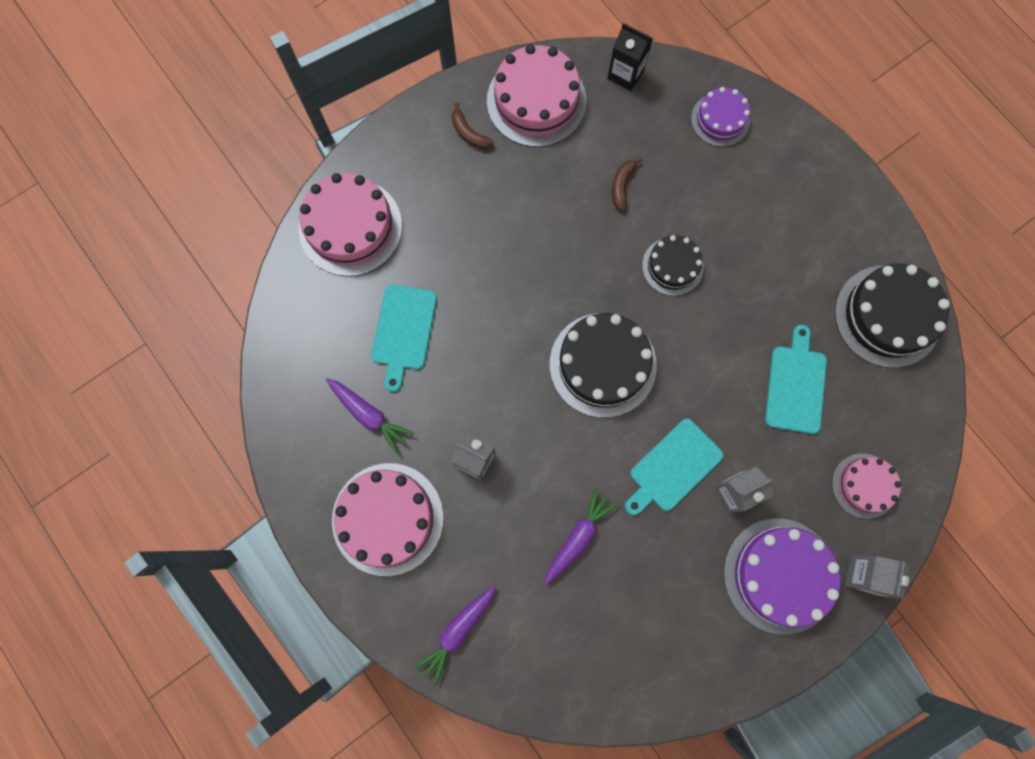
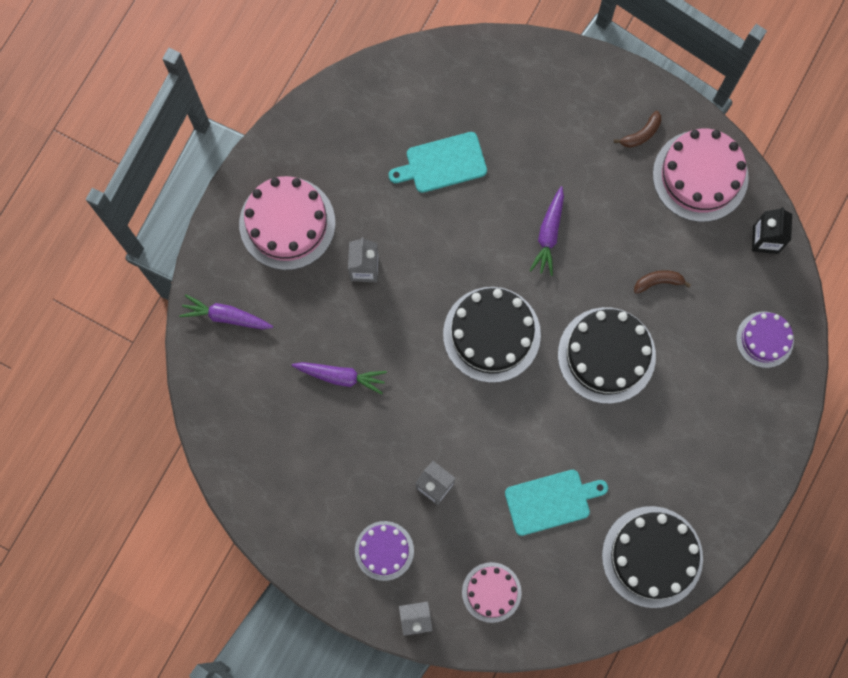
camera: 65 degrees right, 0 degrees up
(350, 227) = (509, 79): pink cake -> none
(369, 415) = (361, 170): purple carrot -> purple carrot (549, 234)
(469, 133) = (641, 134): brown banana -> brown banana turned 150 degrees counterclockwise
(672, 266) = (606, 355): black cake -> black cake, size x1.70
(673, 467) = (432, 428): turquoise cutting board -> none
(780, 575) = (384, 550): purple cake -> purple cake, size x0.59

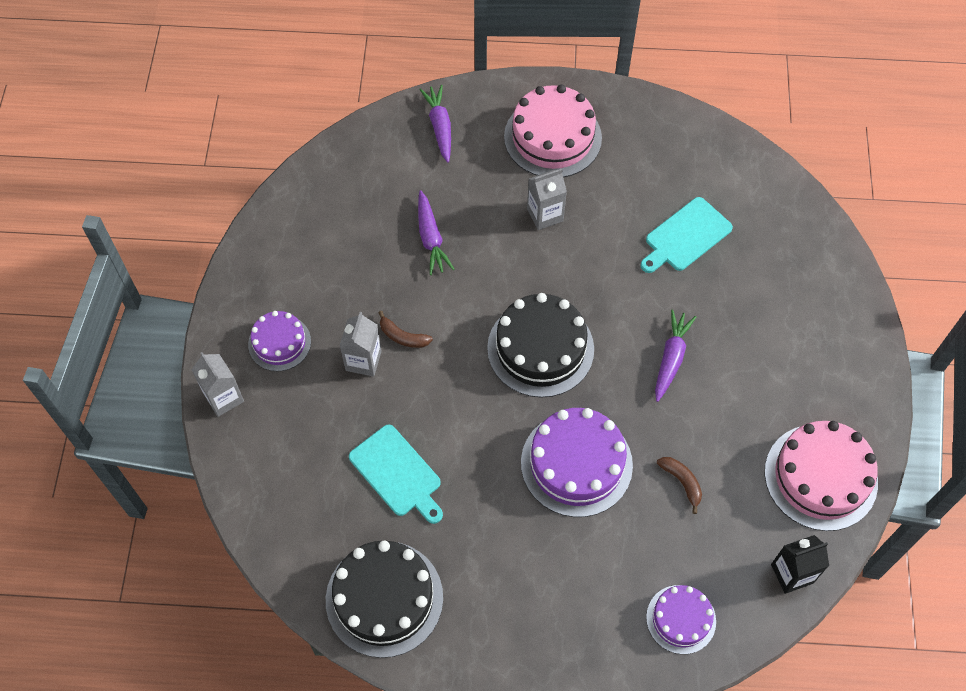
camera: 65 degrees right, 15 degrees down
(442, 163) = (685, 236): turquoise cutting board -> turquoise cutting board turned 90 degrees counterclockwise
(491, 592) = (279, 455): pink cake -> none
(549, 234) = (671, 358): purple carrot -> purple carrot turned 120 degrees clockwise
(606, 355) = (576, 463): black cake -> purple cake
(641, 134) = (828, 401): brown banana -> brown banana (403, 336)

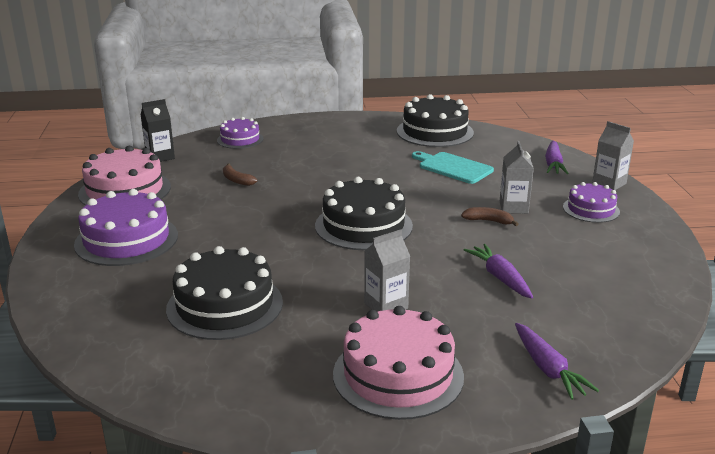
camera: 170 degrees right, 35 degrees down
(576, 463) = (319, 181): purple cake -> purple cake (126, 240)
(671, 358) = (243, 231): purple carrot -> purple carrot (553, 164)
(685, 236) = (225, 305): turquoise cutting board -> black cake

